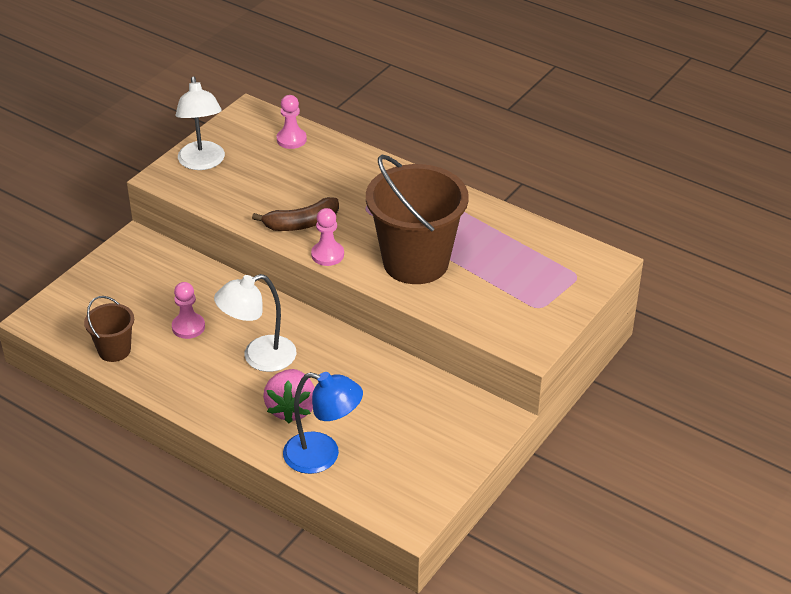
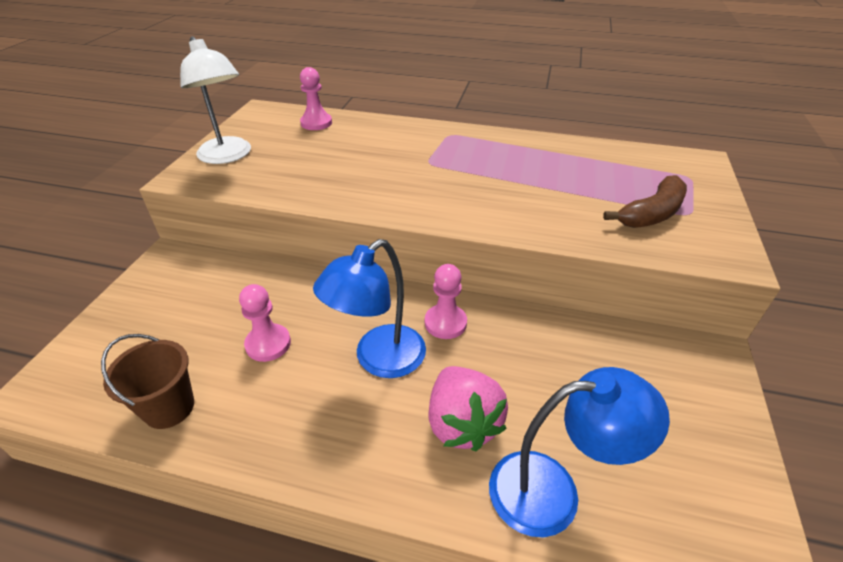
camera: 20 degrees left, 0 degrees up
(259, 357) = (379, 360): white lamp -> blue lamp
(301, 224) = (370, 189): brown banana -> brown banana (651, 214)
(327, 255) = (419, 213): pink pawn -> pink pawn (445, 323)
(415, 262) = (522, 199): brown bucket -> none

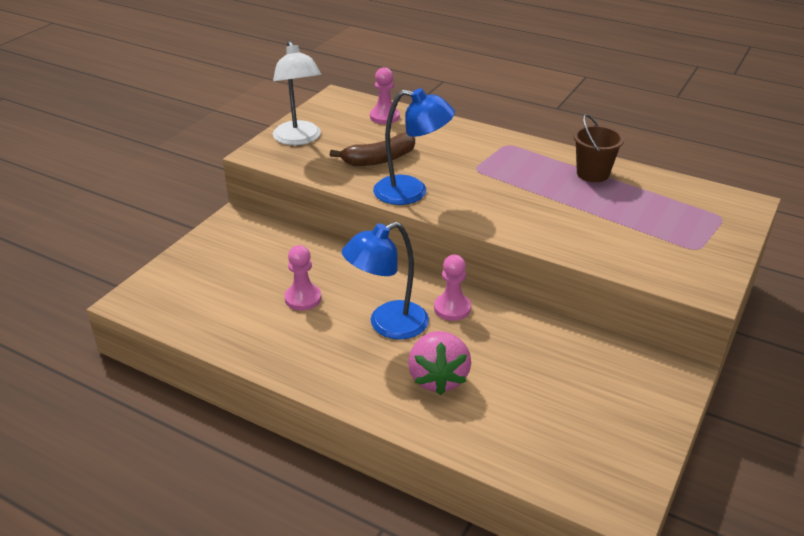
camera: 15 degrees right, 5 degrees down
(169, 407) = (222, 327): brown bucket -> brown bucket (592, 173)
(552, 491) = (489, 431): blue lamp -> blue lamp (411, 192)
(651, 214) = (660, 243): brown banana -> brown banana (379, 159)

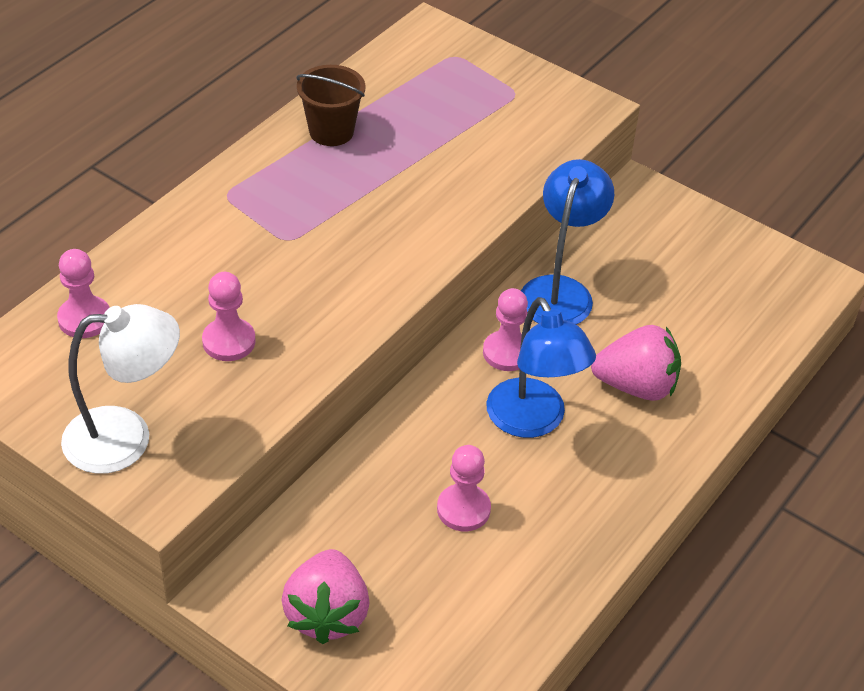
camera: 85 degrees left, 10 degrees up
(219, 253) = (327, 614): none -> pink strawberry
(379, 159) = (229, 341): brown banana -> pink pawn
(411, 192) = (335, 316): blue lamp -> blue lamp (560, 290)

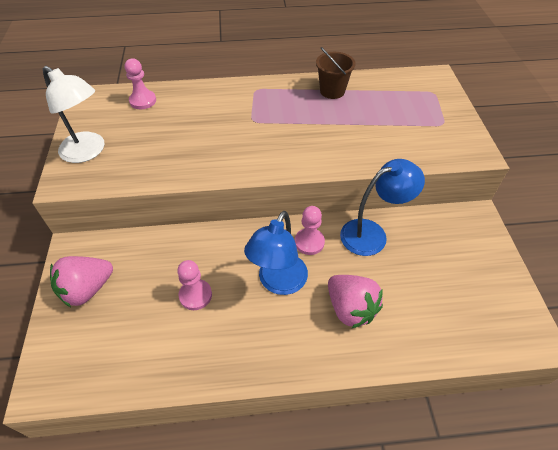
camera: 50 degrees right, 5 degrees up
(229, 341) = (174, 143): pink pawn -> none

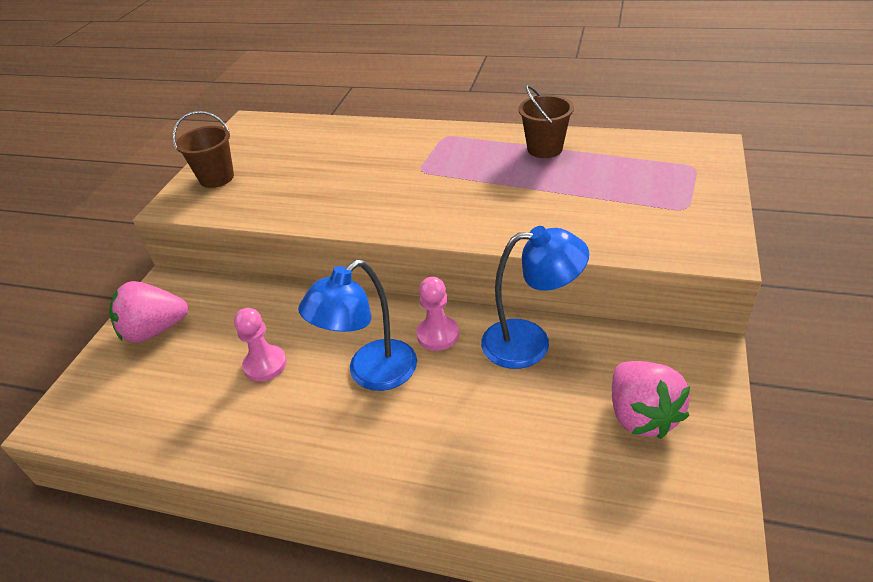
camera: 25 degrees right, 10 degrees down
(88, 152) = (217, 178): white lamp -> brown bucket
(143, 101) = (305, 133): pink pawn -> none
(350, 309) = (448, 429): pink strawberry -> pink strawberry (641, 416)

